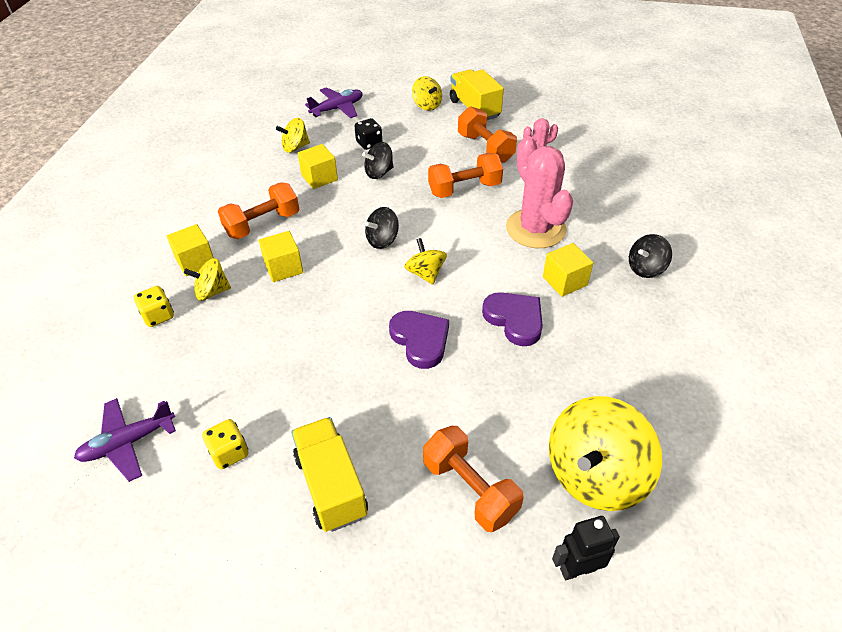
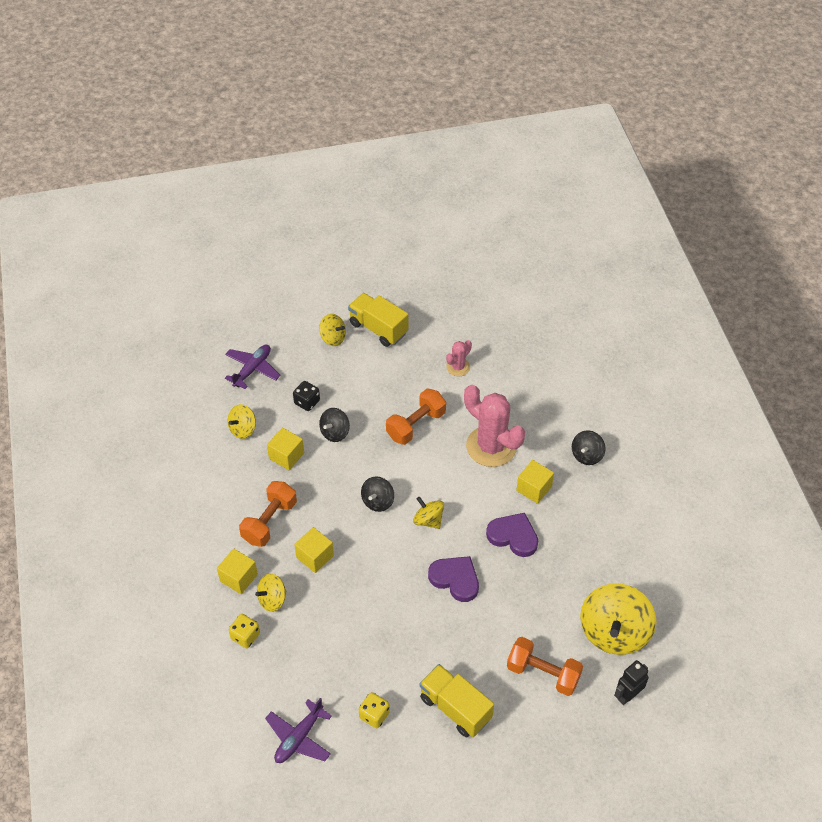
camera: 25 degrees left, 5 degrees up
(485, 148) = (411, 373): orange dumbbell -> none

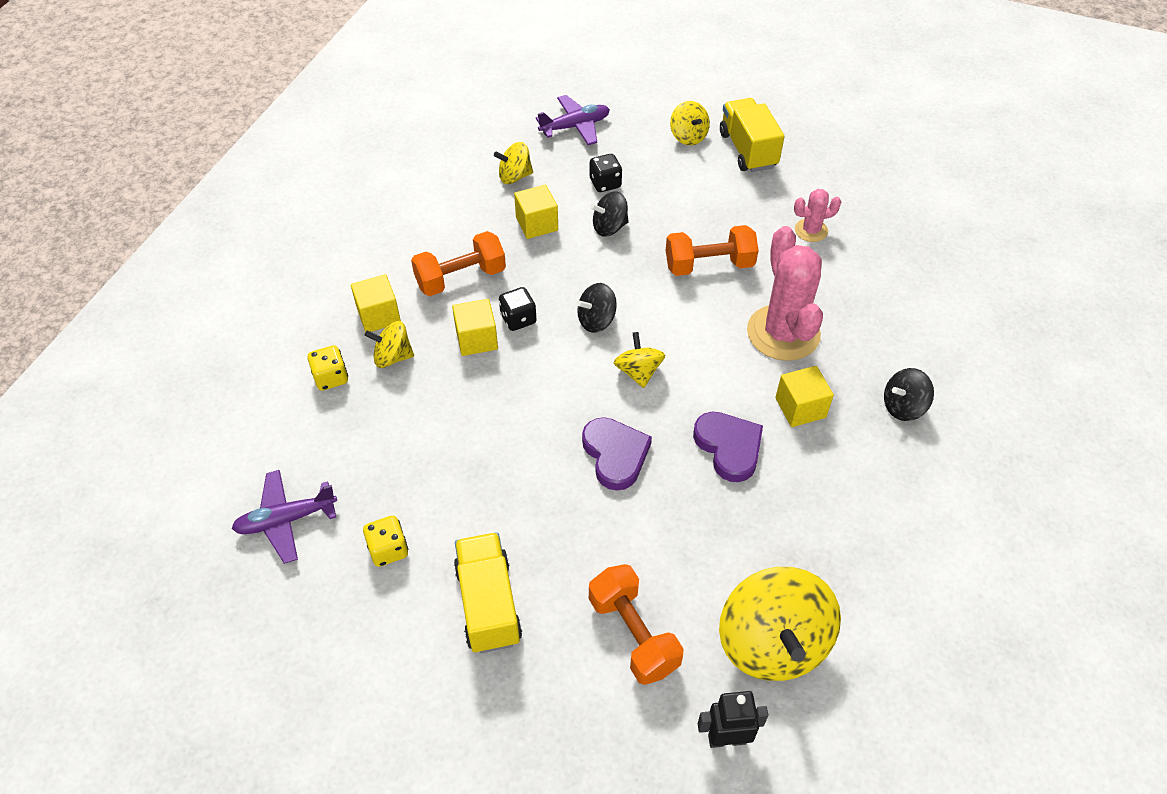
camera: 35 degrees right, 0 degrees up
(329, 528) = (518, 319): none -> black dice
(614, 632) = (772, 643): yellow spinning top -> yellow spinning top turned 60 degrees counterclockwise

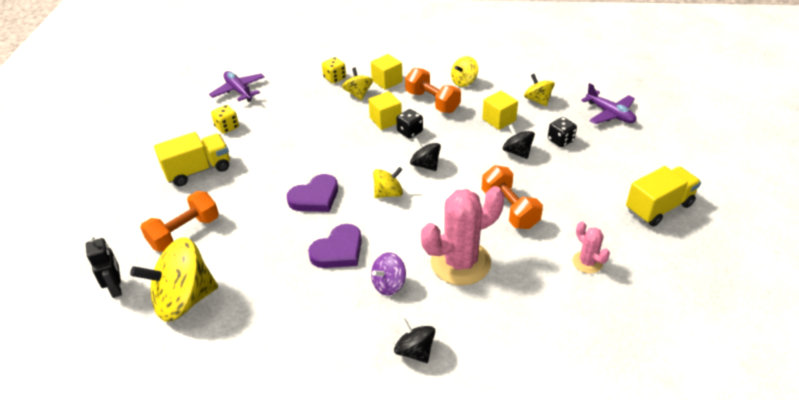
camera: 75 degrees right, 10 degrees down
(688, 136) = (647, 171): yellow spinning top -> yellow spinning top (464, 82)
(800, 408) = (389, 284): yellow cube -> purple spinning top

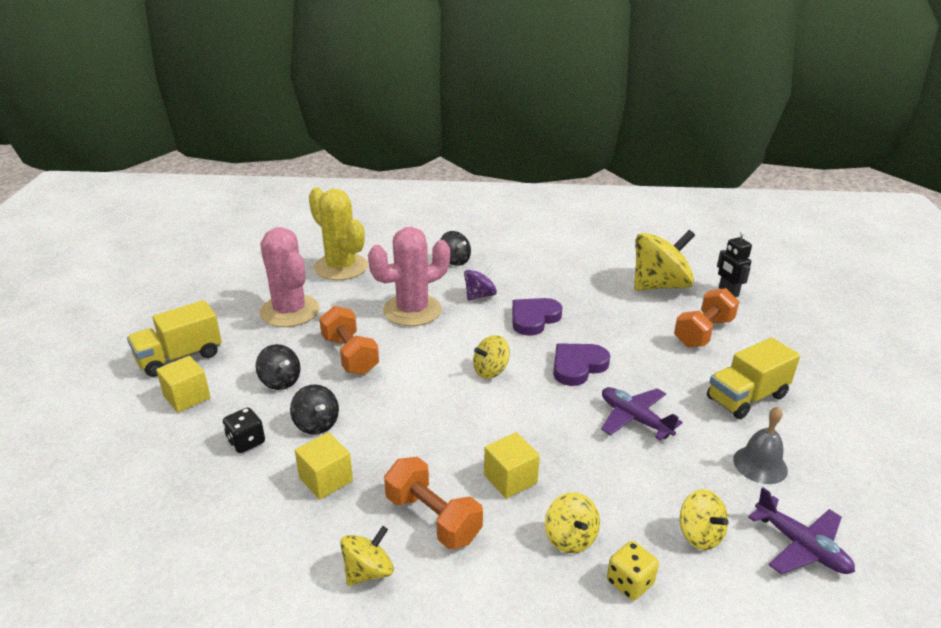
camera: 175 degrees right, 10 degrees down
(227, 127) = (760, 464): yellow dice -> grey bell
(387, 81) = (521, 574): yellow cube -> yellow cube (187, 397)
(410, 132) = (469, 456): black dice -> none
(425, 165) = (446, 405): black spinning top -> black spinning top (280, 381)
(537, 100) = (244, 522): yellow spinning top -> yellow spinning top (699, 535)
(558, 338) = (341, 267): none -> yellow cactus
(587, 262) = (289, 311): pink cactus -> pink cactus, size x2.03
(610, 114) = (138, 491): purple plane -> purple plane (634, 419)

